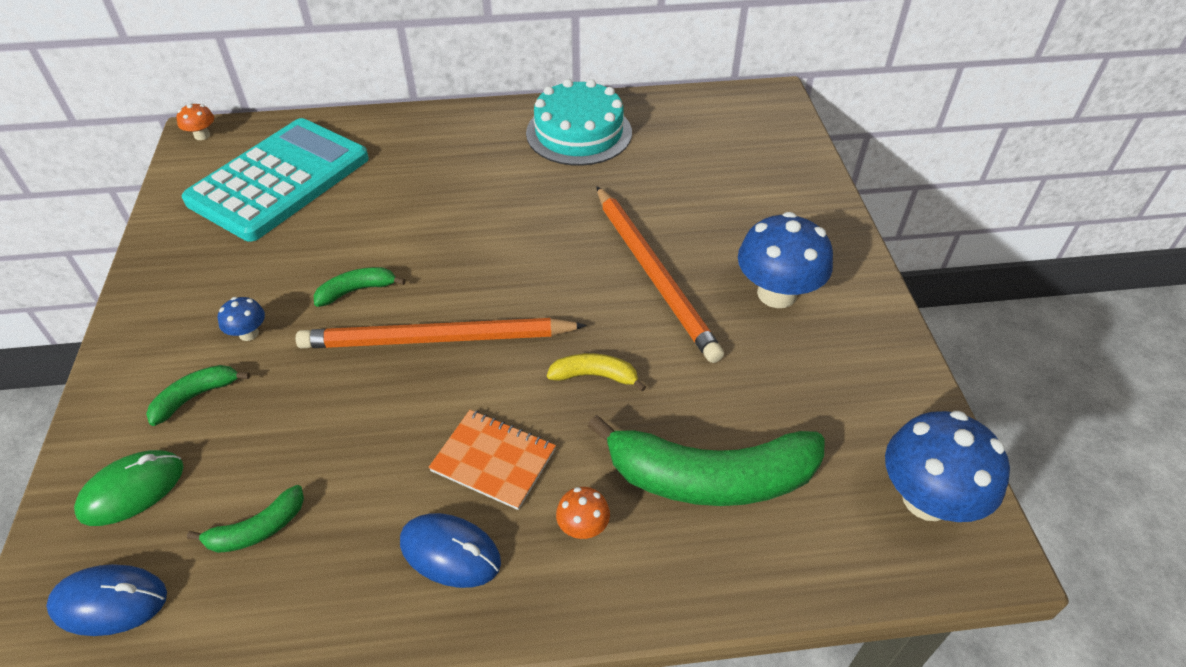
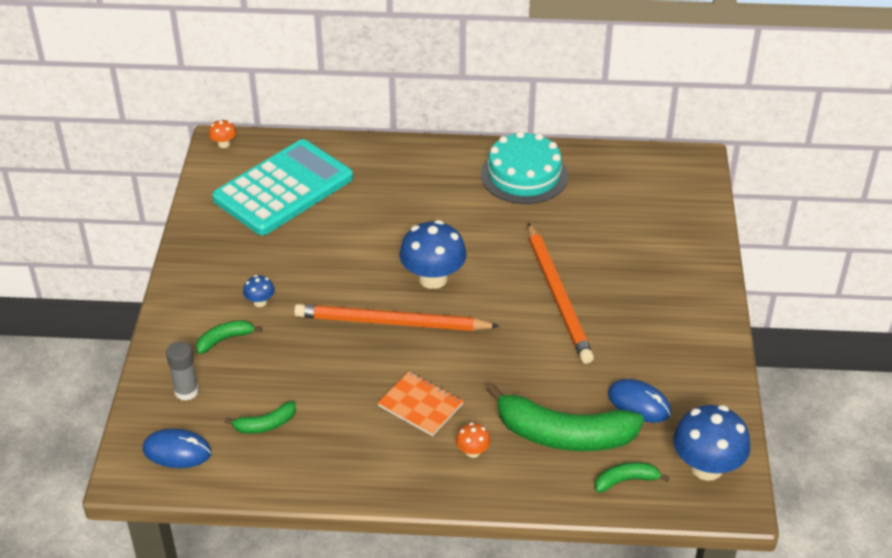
camera: 10 degrees right, 5 degrees down
(132, 490) = (186, 391): green mouse -> grey glue stick
(357, 290) = (337, 281): green banana -> green banana (626, 480)
(450, 552) = (385, 454): blue mouse -> blue mouse (639, 403)
(595, 376) = (499, 361): yellow banana -> none
(776, 293) = (647, 322): blue mushroom -> blue mushroom (433, 278)

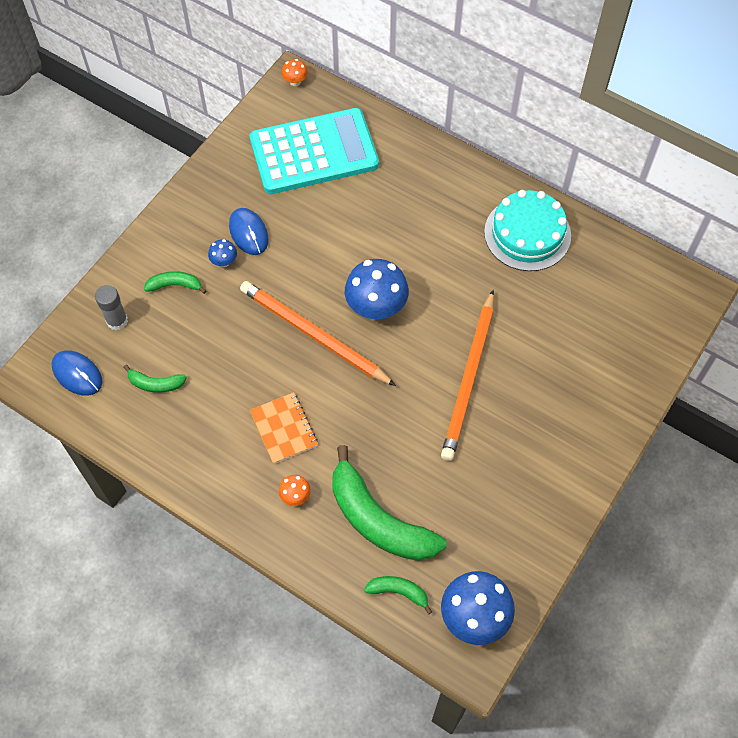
camera: 30 degrees right, 20 degrees up
(639, 403) = (462, 523): blue mouse -> blue mouse (248, 233)

